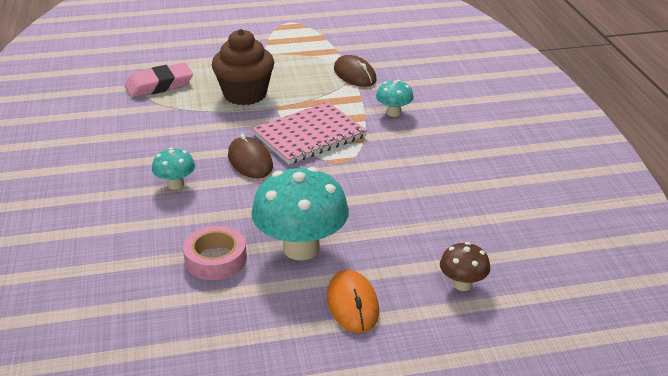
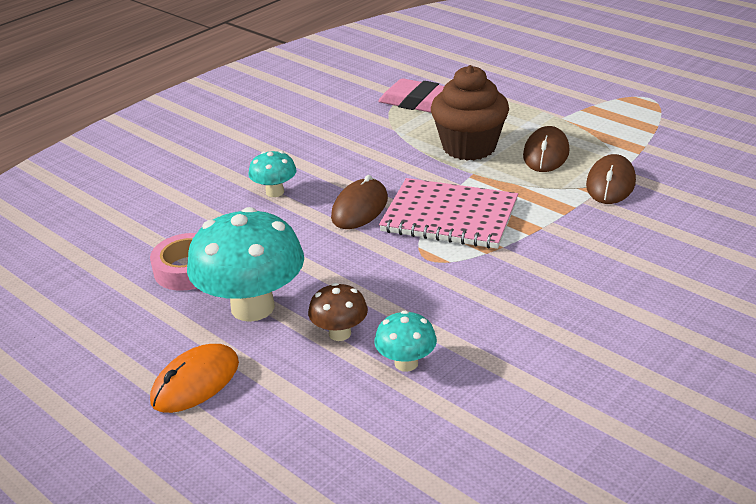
camera: 55 degrees right, 0 degrees up
(294, 76) = (546, 153): none -> brown mouse
(393, 113) = (572, 244): turquoise mushroom -> turquoise mushroom (406, 363)
(462, 284) = (300, 445): brown mushroom -> brown mushroom (340, 333)

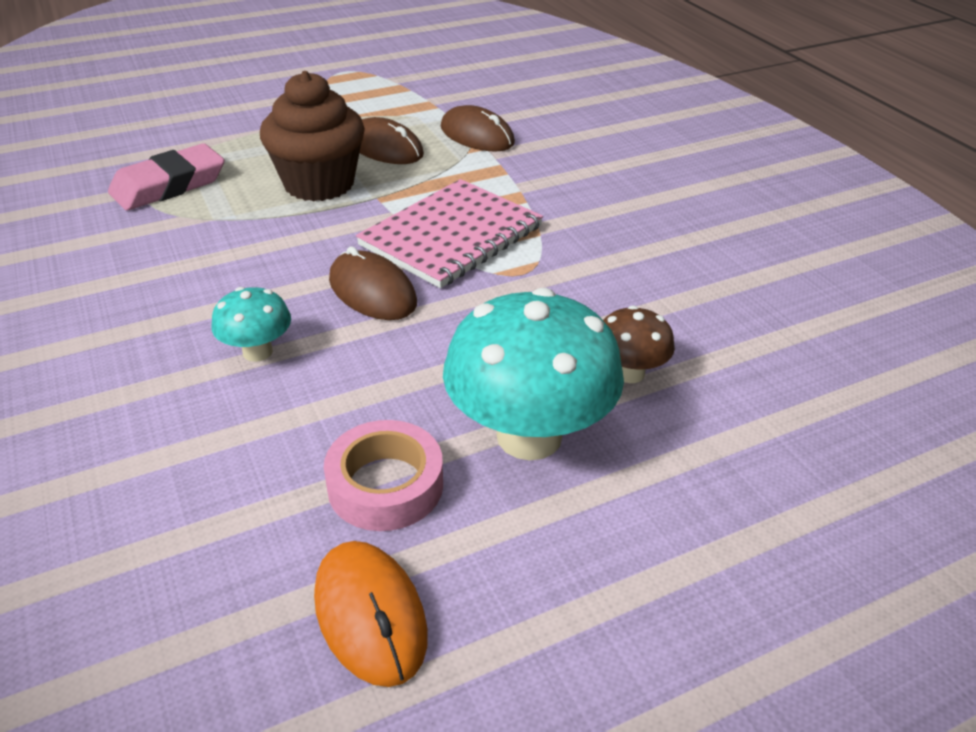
camera: 70 degrees left, 5 degrees up
(195, 382) = (670, 529): orange mouse -> orange mouse (370, 614)
(406, 363) = (709, 339): turquoise mushroom -> none

